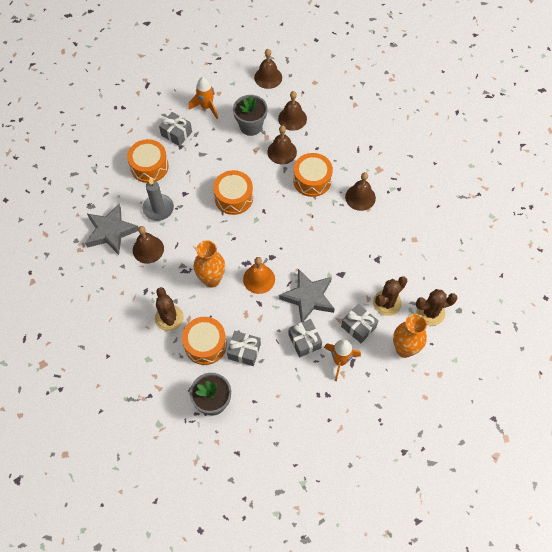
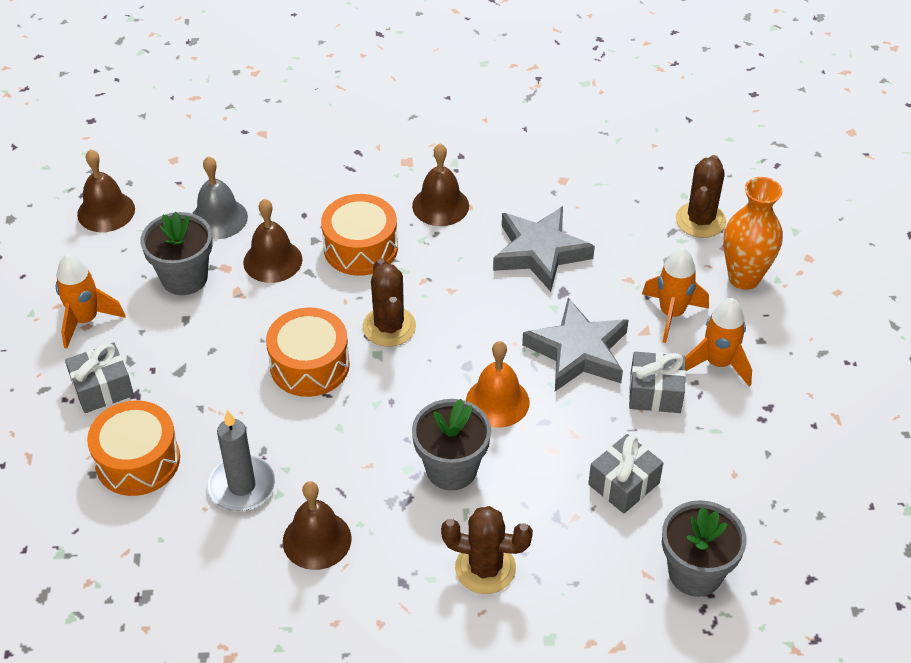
camera: 60 degrees left, 15 degrees down
(111, 231) = (231, 585): grey star -> grey star (540, 252)
(205, 344) = (575, 535): orange drum -> none
(211, 279) = (451, 469): orange vase -> grey flower pot
(292, 118) = (219, 218): brown bell -> grey bell
(358, 327) = (671, 314): grey gift -> orange rocket
(387, 303) = (652, 261): brown cactus -> brown cactus (389, 327)

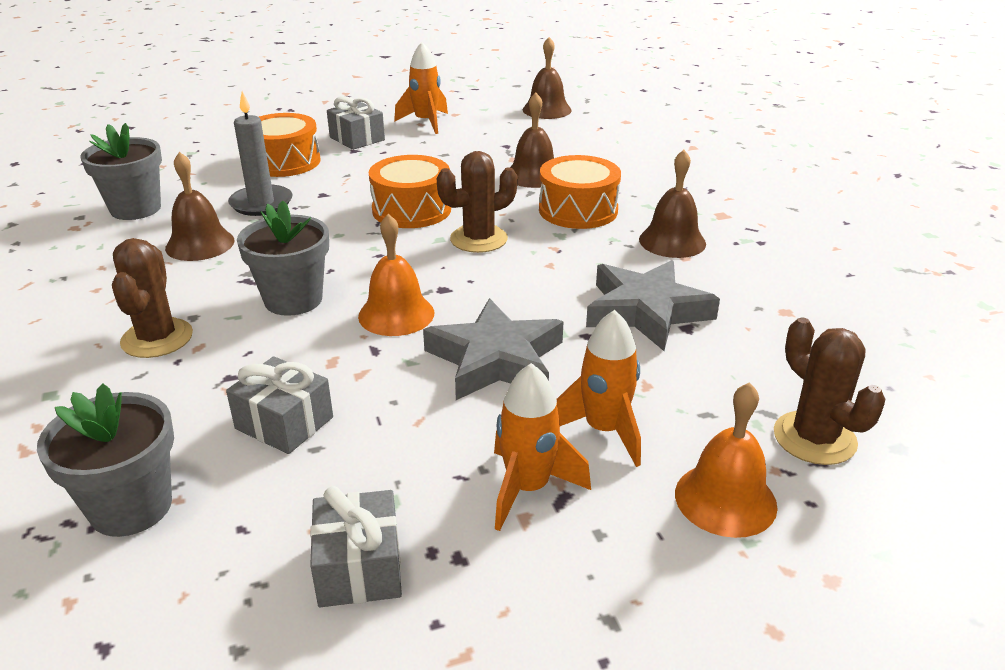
camera: 75 degrees right, 15 degrees down
(184, 278) = (491, 146): grey flower pot -> grey flower pot (136, 209)
(219, 218) = (570, 147): grey bell -> none
(655, 393) = (448, 432): grey gift -> grey gift (359, 567)
(700, 220) = (814, 438): brown cactus -> brown cactus turned 60 degrees clockwise
(744, 278) = (725, 499): orange vase -> orange bell

